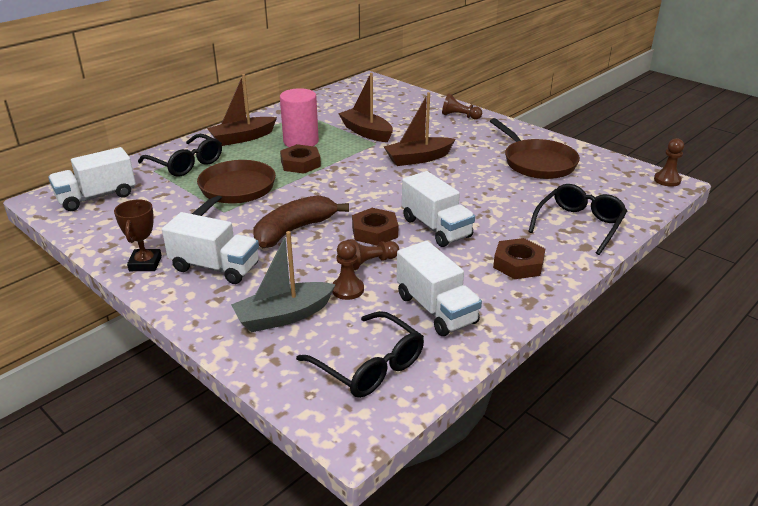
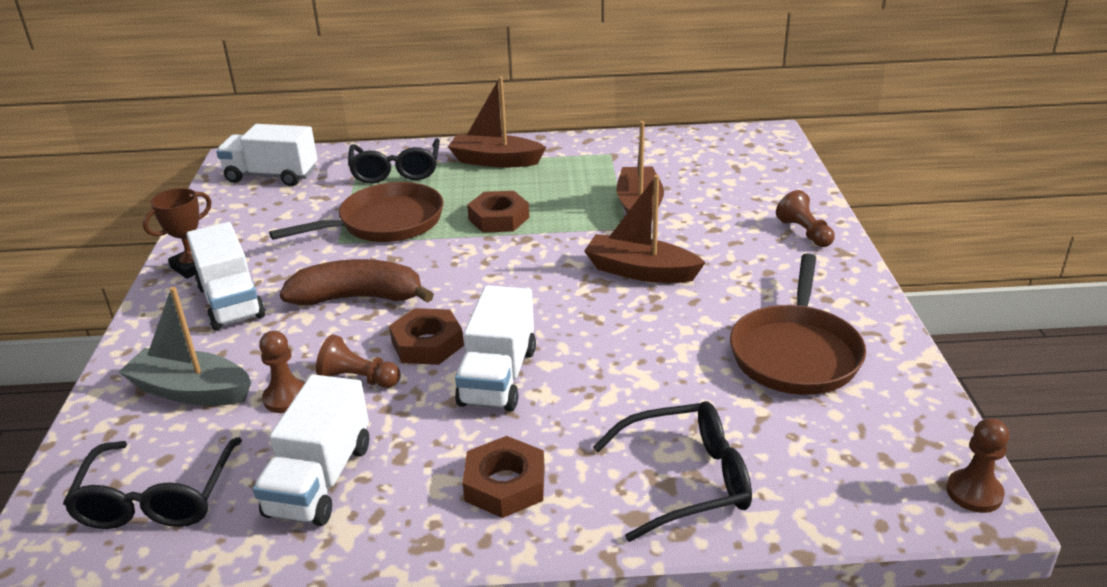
camera: 45 degrees right, 0 degrees up
(301, 141) = (546, 190): pink cylinder -> none

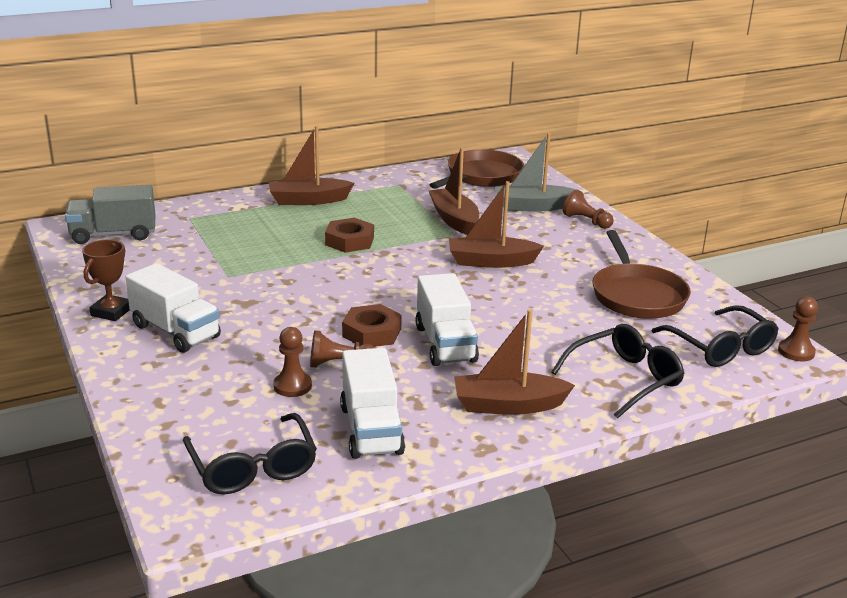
camera: 25 degrees left, 5 degrees down
(191, 391) = (206, 396): grey boat -> grey boat (533, 206)
(272, 176) = (114, 235): white truck -> grey truck
(358, 298) = (285, 312): brown banana -> none
(385, 223) = (255, 256): brown pan -> brown pan (481, 176)
(396, 171) = (227, 217): black glasses -> black glasses (720, 347)
(505, 484) = (508, 405): brown nut -> brown boat

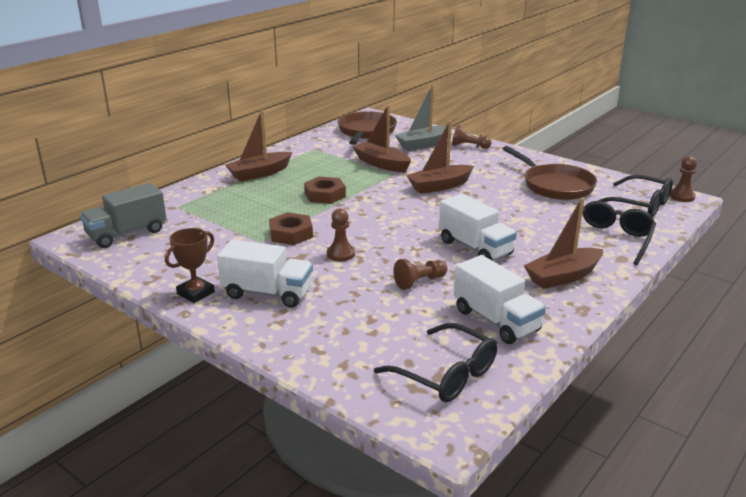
camera: 25 degrees left, 0 degrees up
(111, 312) = (195, 293): brown trophy -> brown trophy turned 45 degrees clockwise
(292, 386) = (405, 307): brown pawn -> brown pawn (340, 254)
(372, 332) = (416, 254): brown nut -> brown nut (291, 234)

